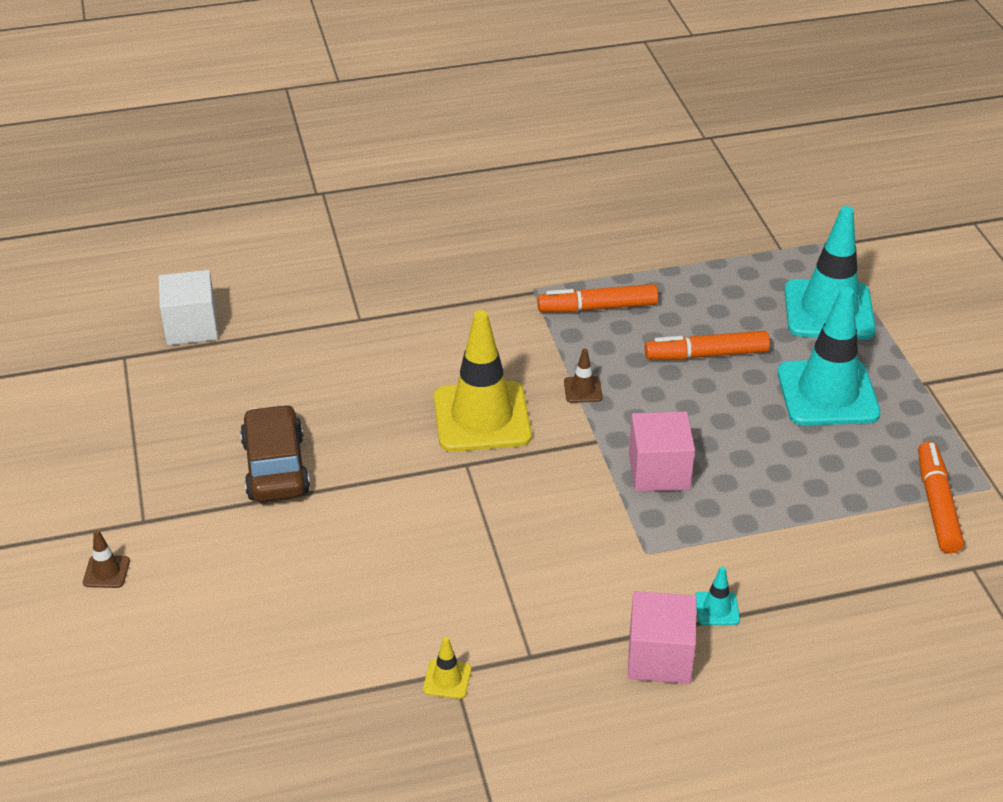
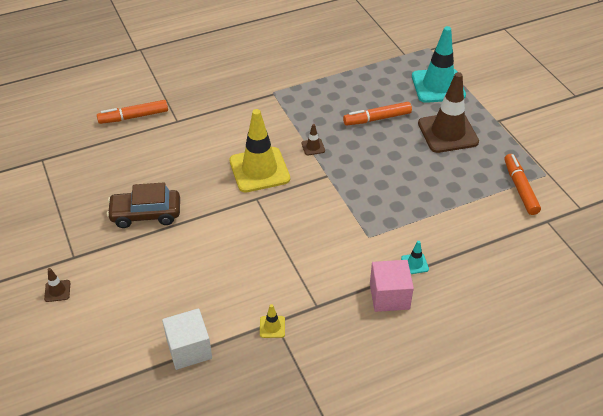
camera: 10 degrees left, 5 degrees up
(191, 327) = (79, 137): white cube -> white cube (189, 349)
(275, 467) = (146, 214): brown car -> brown car turned 75 degrees counterclockwise
(597, 307) = (311, 99): orange marker -> orange marker (133, 117)
(659, 471) = (365, 188): pink cube -> none
(827, 393) = (447, 133): turquoise traffic cone -> brown traffic cone

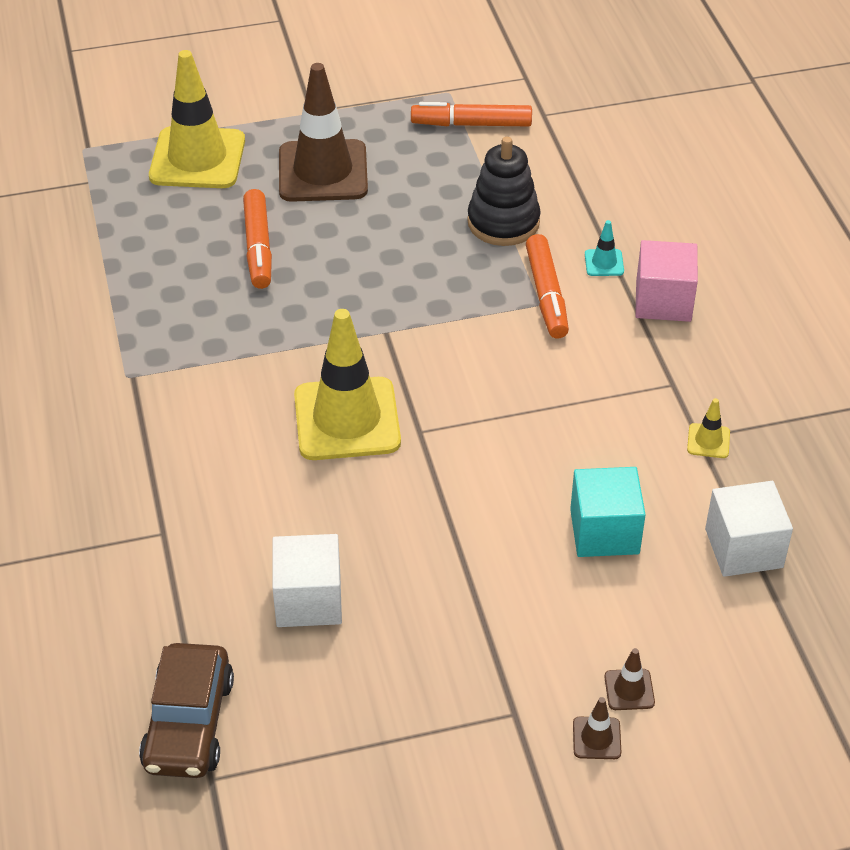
camera: 80 degrees left, 0 degrees up
(133, 117) = (123, 606): orange marker -> orange marker (546, 294)
(140, 174) = (308, 600): none -> white cube
(146, 214) = (424, 595): brown car -> brown car (189, 723)
(195, 282) = (604, 531): none -> turquoise cube
(313, 147) = (307, 340): brown traffic cone -> brown traffic cone (629, 690)
(434, 213) = (503, 222): none -> black stacking toy
(438, 86) = (197, 158): turquoise traffic cone -> yellow traffic cone

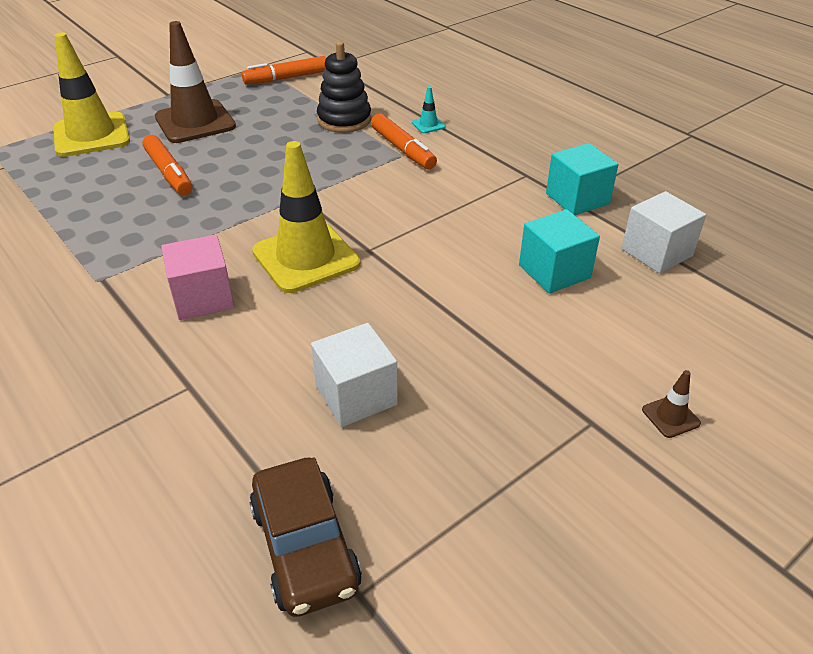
camera: 25 degrees left, 5 degrees down
(629, 690) = (663, 371): brown traffic cone -> none
(663, 301) = (483, 134): pink cube -> pink cube (203, 298)
(708, 441) = (577, 199): yellow traffic cone -> turquoise cube

